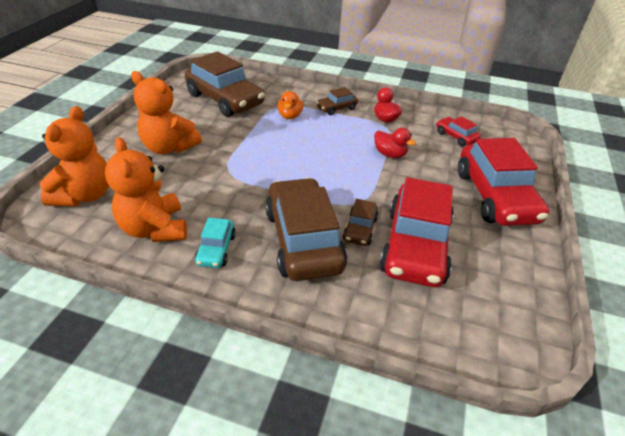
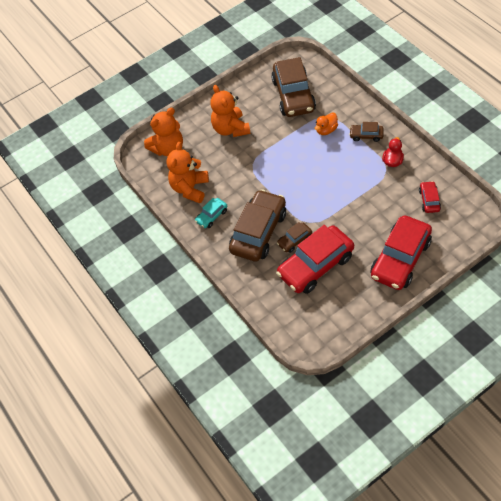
camera: 45 degrees right, 15 degrees up
(390, 154) = (364, 195): red duck -> none

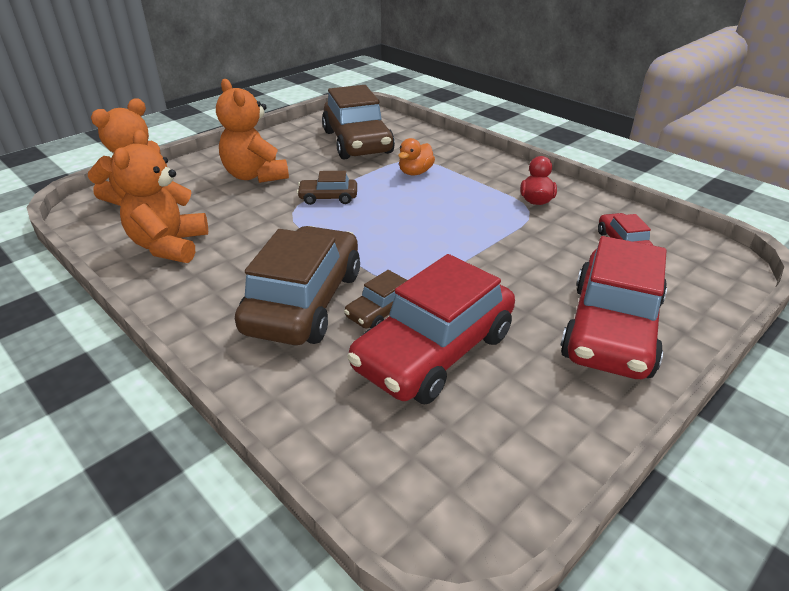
camera: 15 degrees left, 20 degrees down
(212, 216) = (207, 282): turquoise car -> none
(366, 135) = (482, 176): brown car -> brown car (328, 198)

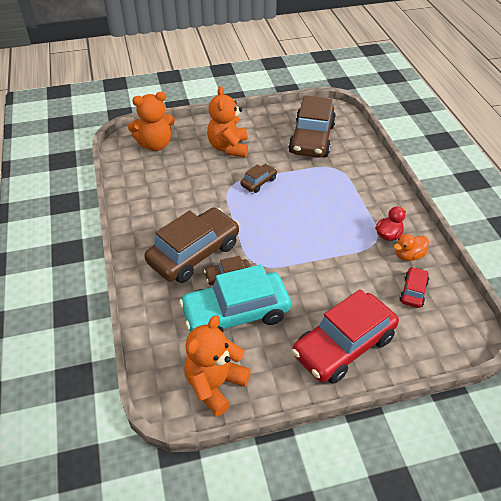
camera: 30 degrees right, 10 degrees up
(169, 246) = (151, 186): orange teddy bear -> orange teddy bear (215, 385)
(328, 198) = (258, 182): brown car -> brown car turned 105 degrees clockwise
(415, 172) = (328, 180): orange duck -> orange duck (408, 255)
(434, 351) = (236, 313): red car -> turquoise car

